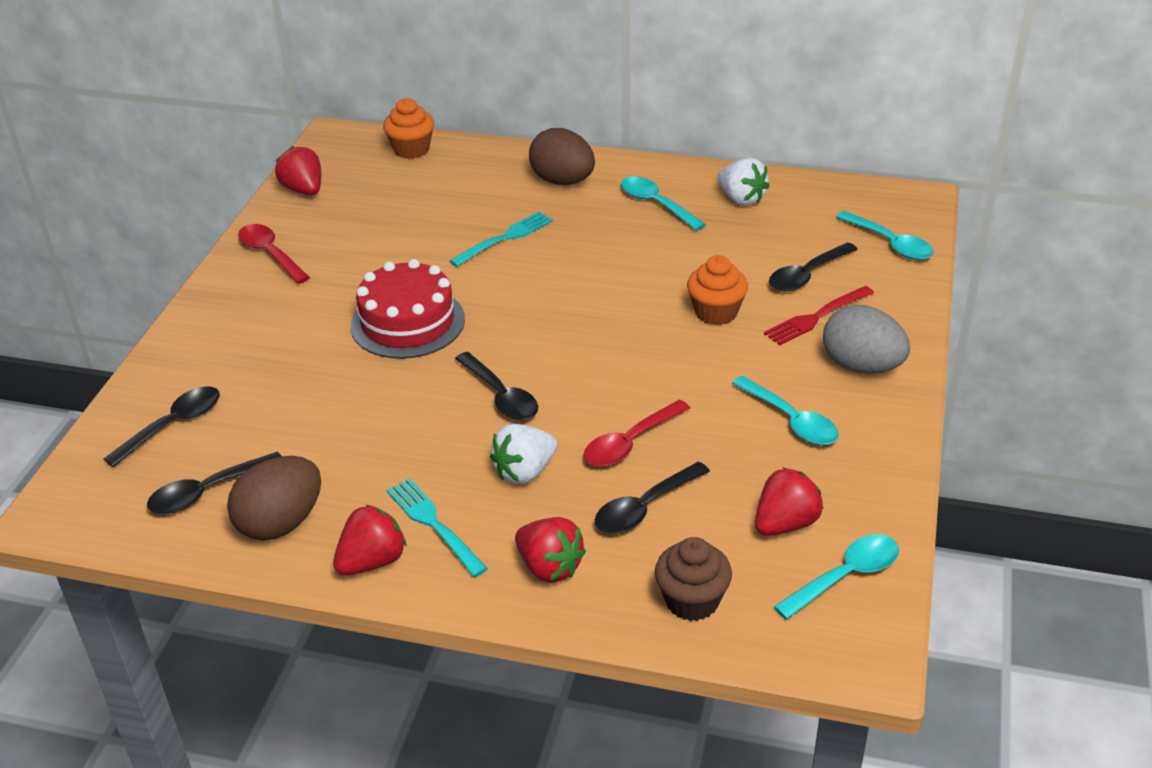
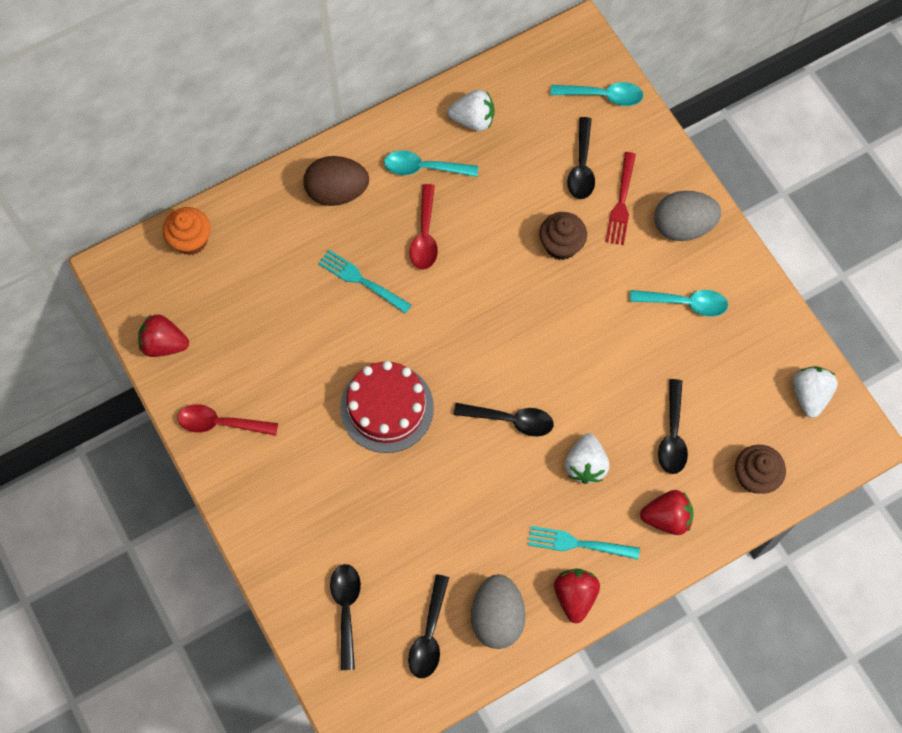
camera: 45 degrees left, 30 degrees up
(281, 523) = (497, 617): brown egg -> grey egg
(505, 238) = (361, 280): turquoise fork -> turquoise fork turned 60 degrees counterclockwise
(630, 443) = (618, 394): red spoon -> red spoon (425, 235)
(716, 312) = (561, 245): orange cupcake -> brown cupcake
(785, 523) = (750, 384): red strawberry -> none
(845, 576) = (809, 395): turquoise spoon -> white strawberry

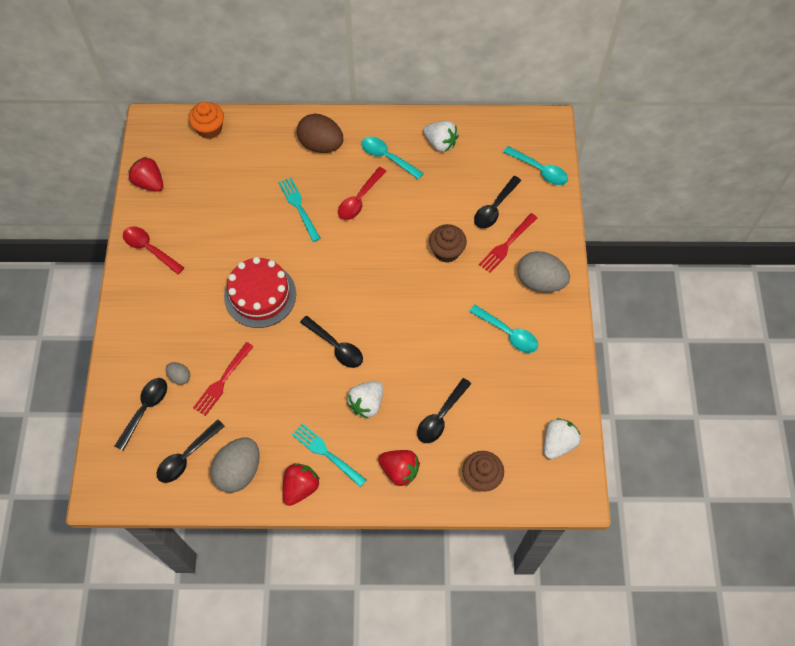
camera: 30 degrees right, 5 degrees down
(359, 551) = (180, 376): none -> grey egg
(411, 529) = (222, 381): none -> red fork

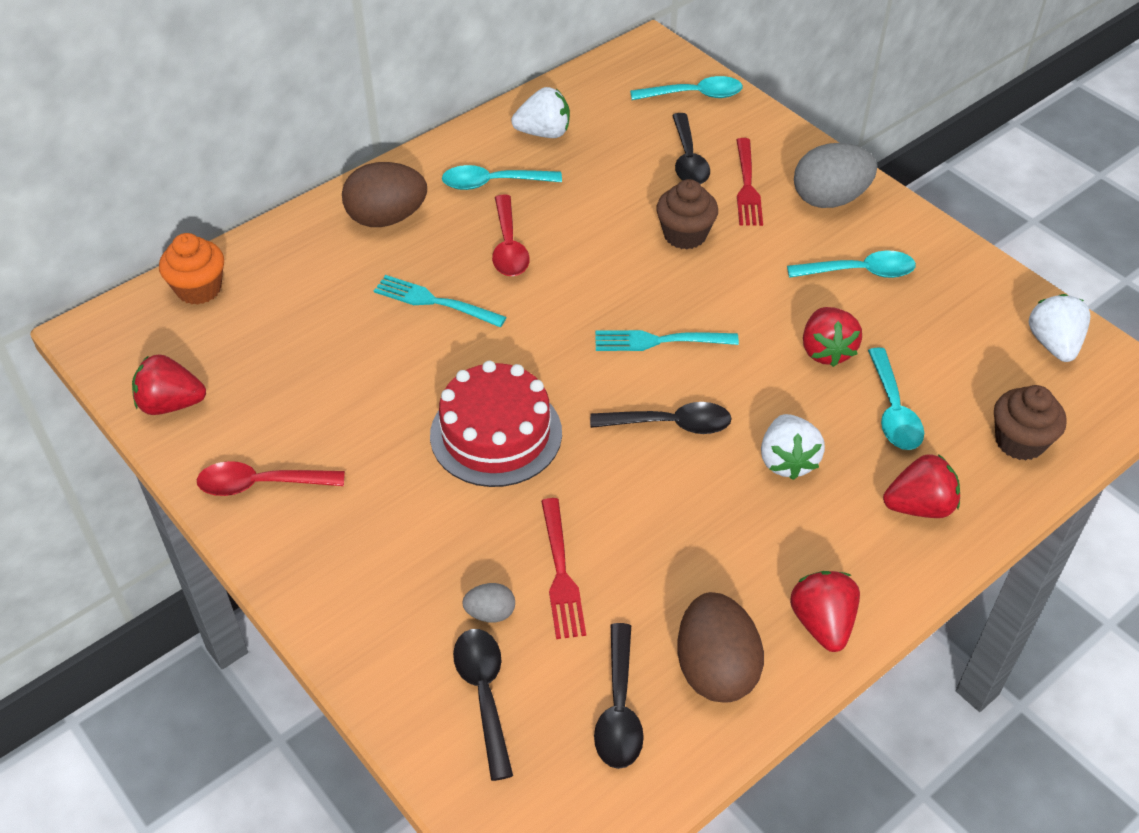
camera: 40 degrees left, 15 degrees down
(239, 471) = (715, 668): grey egg -> brown egg
(326, 453) = (806, 556): turquoise fork -> turquoise fork (659, 341)
(440, 417) = (893, 411): black spoon -> turquoise spoon
(444, 363) = (826, 351): none -> red strawberry

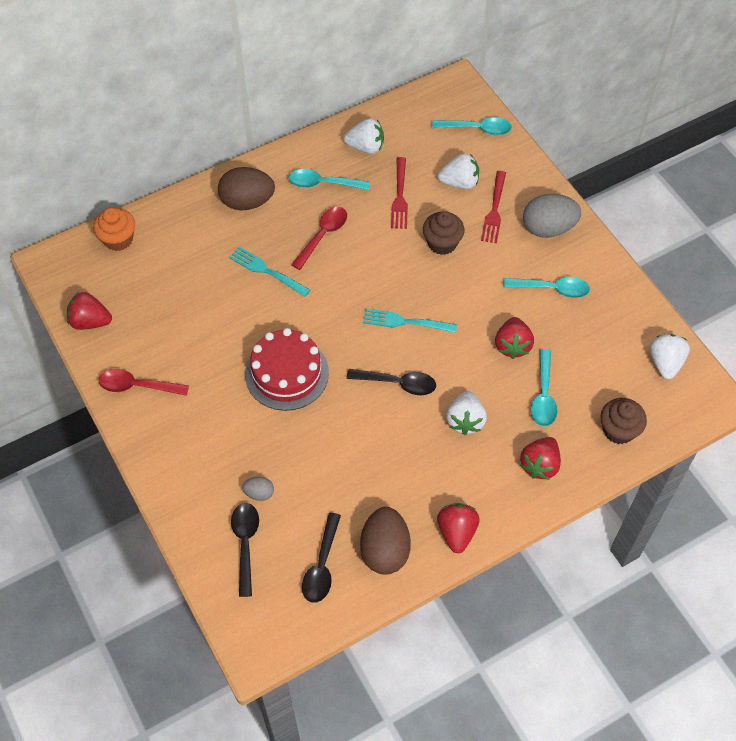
camera: 10 degrees right, 10 degrees up
(508, 246) = (323, 235): red spoon -> red spoon turned 150 degrees counterclockwise
(561, 573) = (306, 474): red fork -> red fork (400, 196)
(688, 159) = (459, 182): black spoon -> white strawberry
(919, 506) = (540, 465): red strawberry -> red strawberry turned 120 degrees clockwise

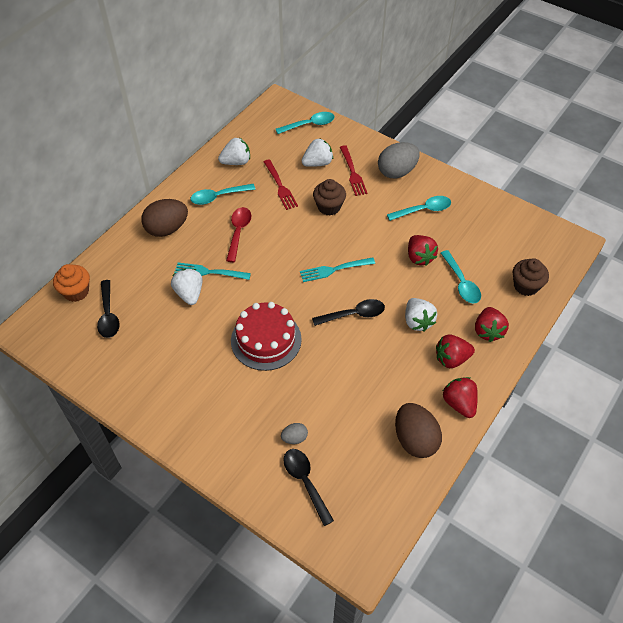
camera: 25 degrees left, 5 degrees down
(90, 321) = (84, 362): red strawberry -> red strawberry (451, 359)
(137, 386) = (150, 396): red spoon -> none
(322, 566) = (374, 472): black spoon -> black spoon (108, 315)
(665, 363) = (528, 230): white strawberry -> white strawberry (189, 294)

